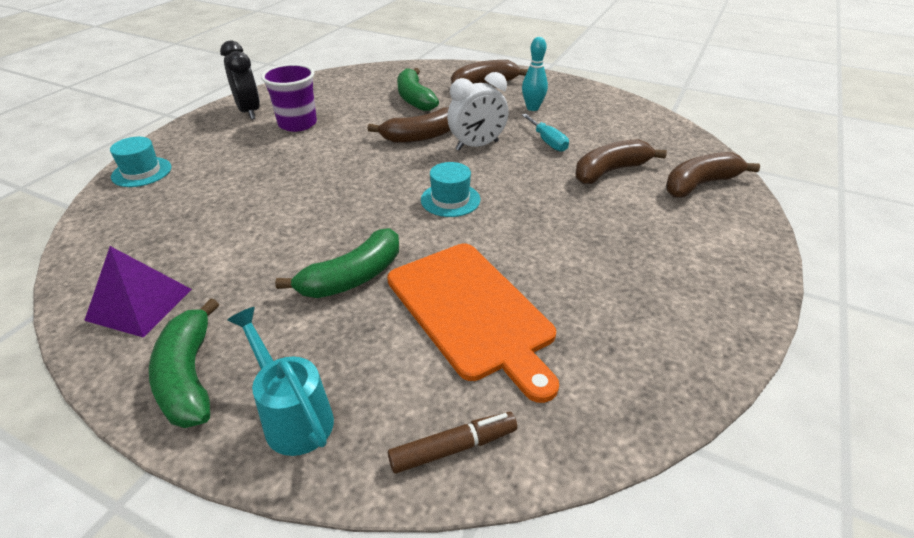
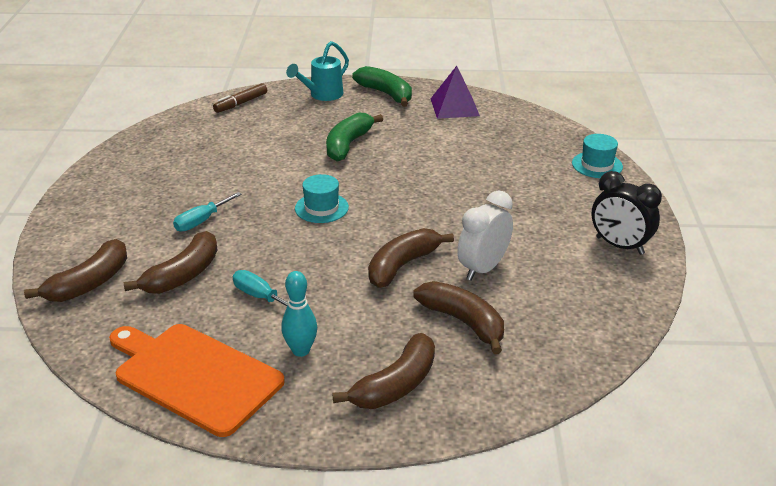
camera: 155 degrees right, 5 degrees down
(293, 415) = (322, 95): turquoise watering can -> turquoise watering can turned 105 degrees clockwise
(297, 124) = (546, 245): purple cup -> none
(414, 99) = (463, 322): green banana -> brown banana
(471, 312) = (260, 147): orange cutting board -> orange cutting board (194, 376)
(477, 146) = (334, 269): white clock -> white clock (483, 268)
(583, 217) = (201, 221): none -> turquoise screwdriver

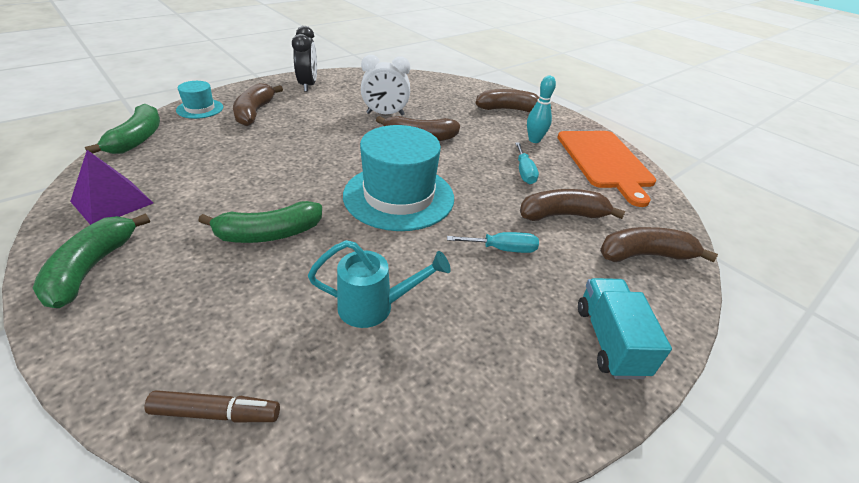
camera: 135 degrees left, 5 degrees up
(87, 214) = (609, 340): none -> turquoise truck
(321, 208) = (399, 196): turquoise hat -> turquoise hat, size x2.04
(322, 95) = (128, 329): turquoise watering can -> turquoise watering can (375, 307)
(463, 322) = (439, 107): brown banana -> brown banana (254, 112)
(551, 128) = (137, 139): none -> green banana

